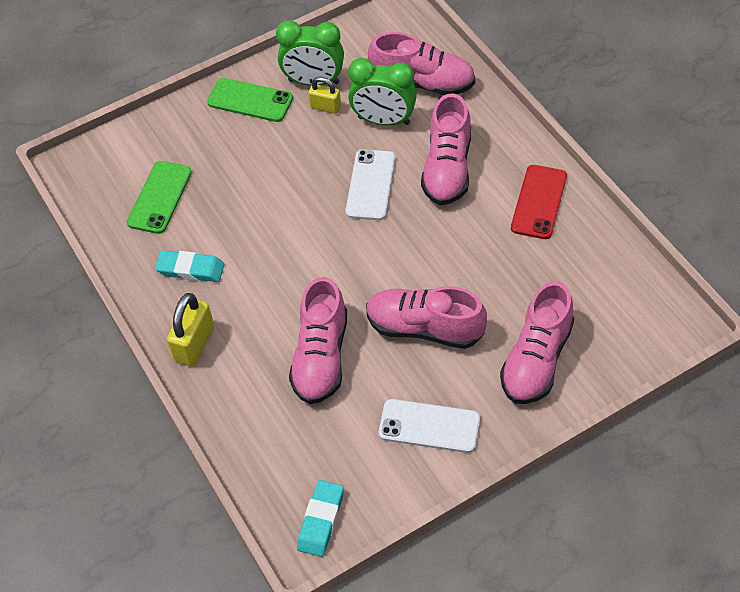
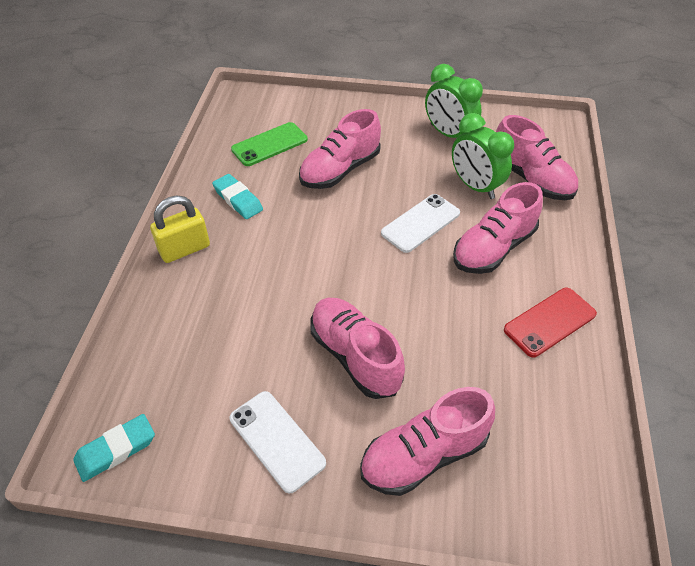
camera: 35 degrees right, 5 degrees down
(250, 100) = (391, 121): green phone -> none
(321, 357) = (255, 320): pink shoe -> pink shoe (340, 170)
(325, 107) = (440, 154): yellow padlock -> none

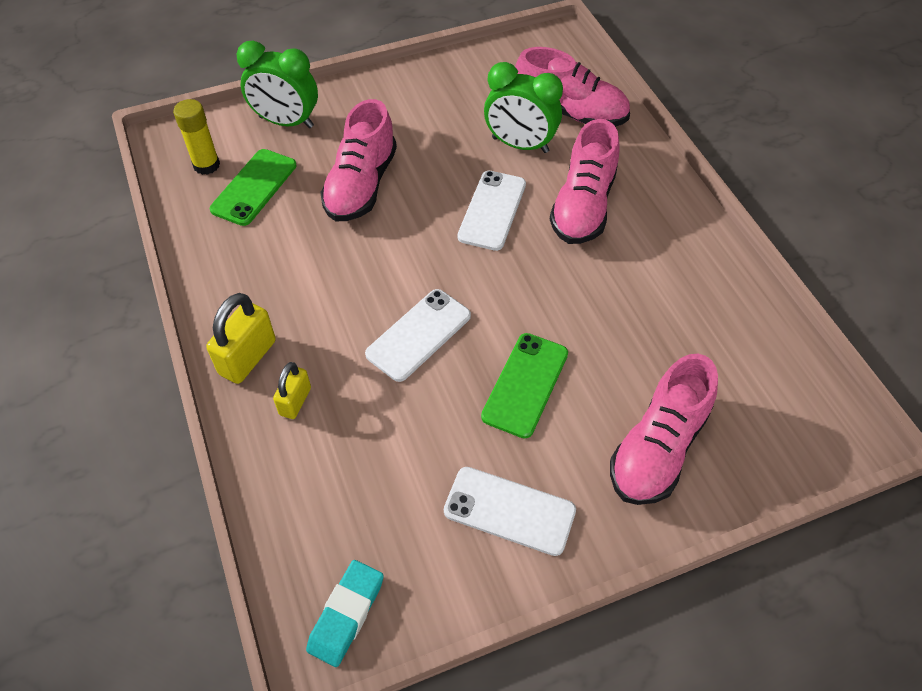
camera: 30 degrees left, 5 degrees up
(192, 291) = (295, 401): none -> yellow padlock
(238, 199) = (266, 270): turquoise eraser -> none
(251, 120) = (206, 165): none -> yellow glue stick
(305, 285) = (419, 335): none -> white phone
(355, 356) = (525, 385): pink shoe -> green phone
(448, 134) = (451, 95): green clock -> green clock (286, 122)
(549, 322) = (684, 259): red phone -> none

